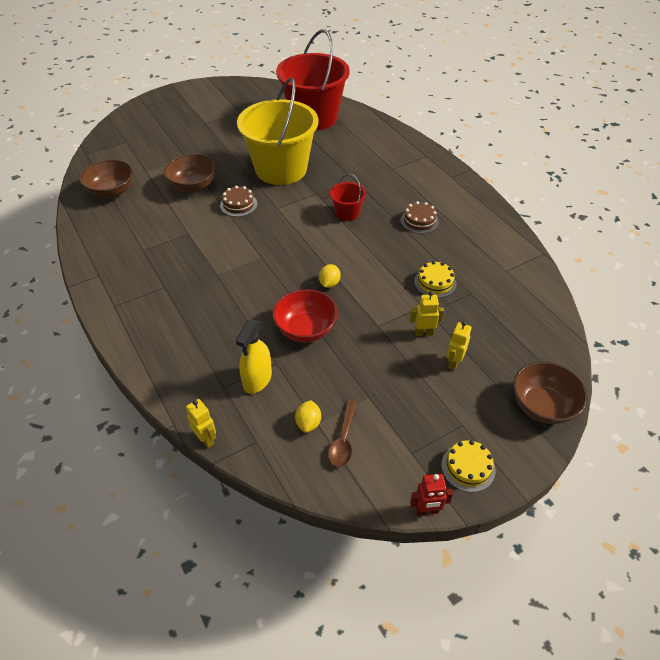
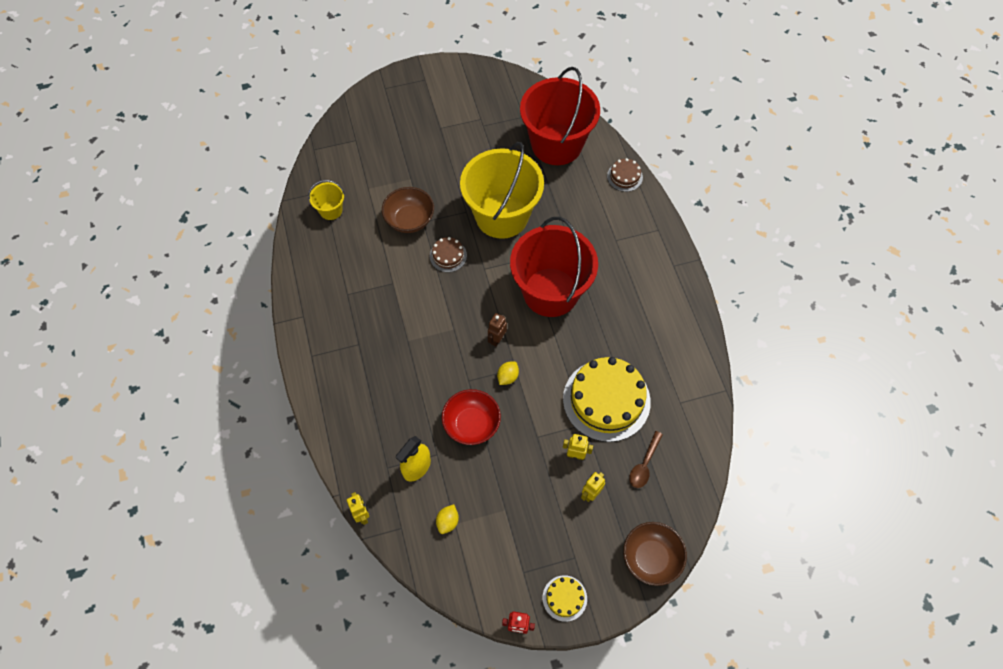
camera: 15 degrees right, 15 degrees up
(112, 192) = (331, 210): brown bowl -> yellow bucket
(308, 256) = (497, 339): none -> brown robot
(343, 440) = (471, 545): brown spoon -> brown spoon (644, 464)
(347, 213) = (550, 292): red bucket -> red bucket, size x2.33
(419, 221) = (618, 319): brown cake -> brown cake (624, 176)
(435, 282) = (606, 400): yellow cake -> yellow cake, size x2.16

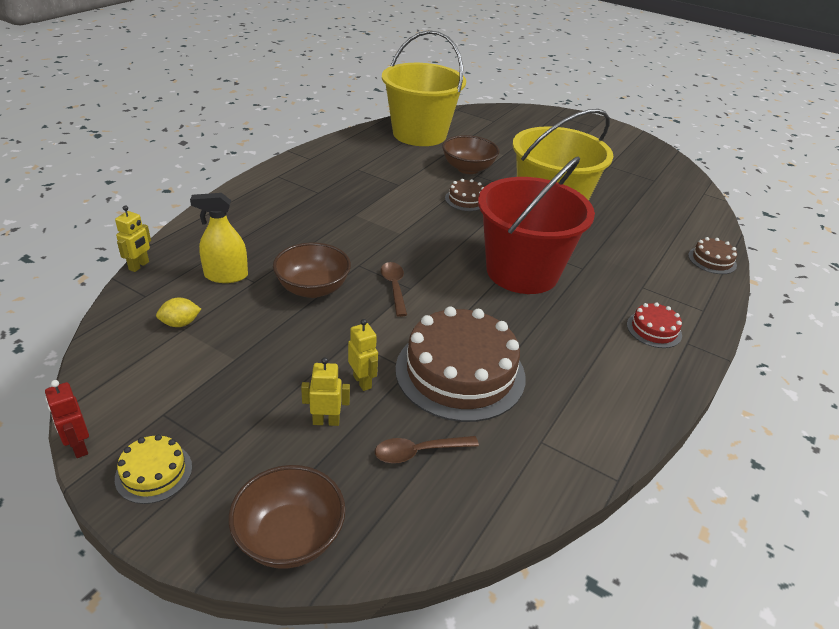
camera: 45 degrees right, 25 degrees down
(331, 210) = (419, 134): yellow bucket -> yellow bucket, size x2.33
(471, 424) = (313, 288): red bowl -> brown bowl
(497, 339) = (425, 262): brown robot -> none
(507, 377) = (394, 287): yellow lemon -> brown spoon
(556, 144) = (664, 207): red bucket -> none
(606, 400) = (460, 372): yellow cake -> brown cake
(652, 271) = (654, 329): none -> red cake

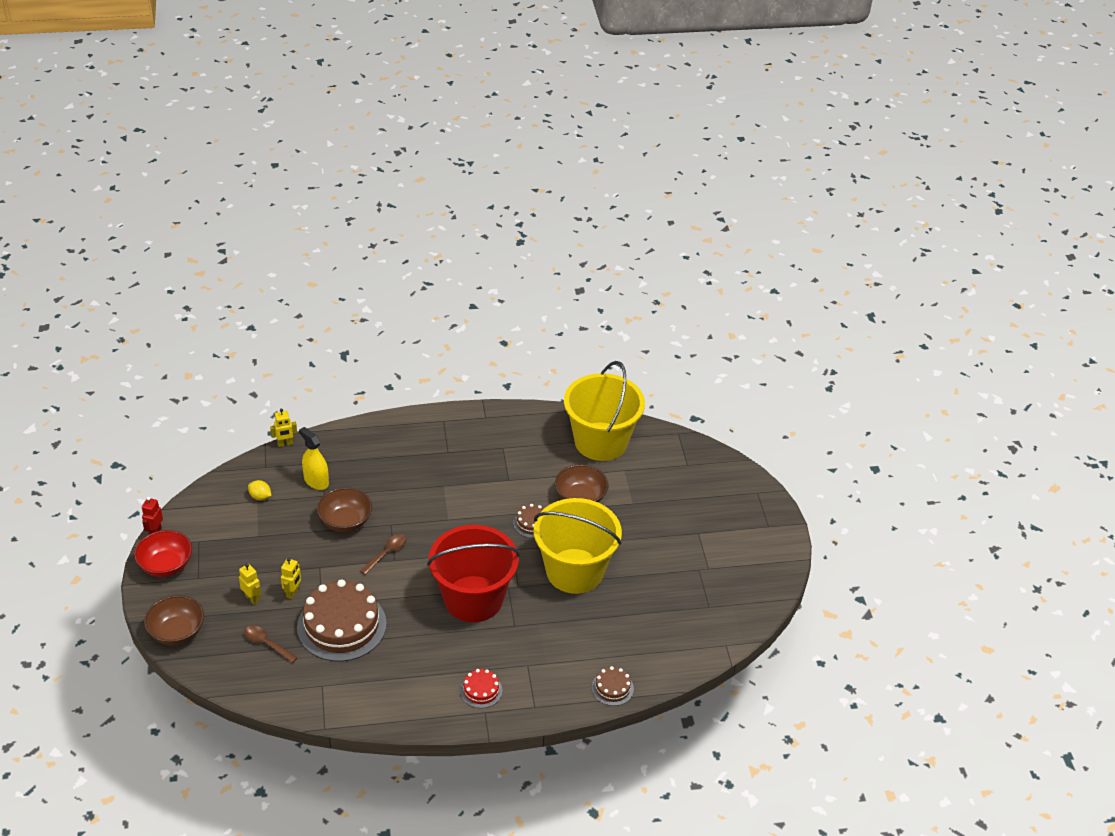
camera: 50 degrees right, 5 degrees up
(154, 472) = (166, 565): yellow cake -> red bowl

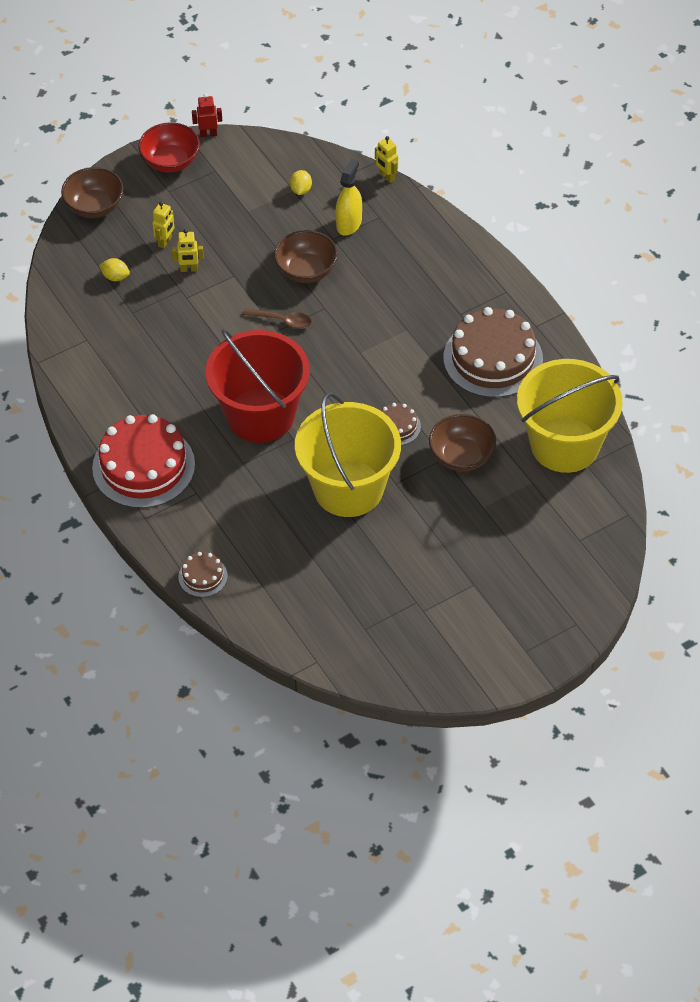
camera: 70 degrees right, 10 degrees up
(266, 644) = (115, 277): brown spoon -> yellow lemon
(341, 625) = (168, 324): brown cake -> brown cake (493, 358)
(481, 690) = (143, 466): red cake -> red cake, size x2.16

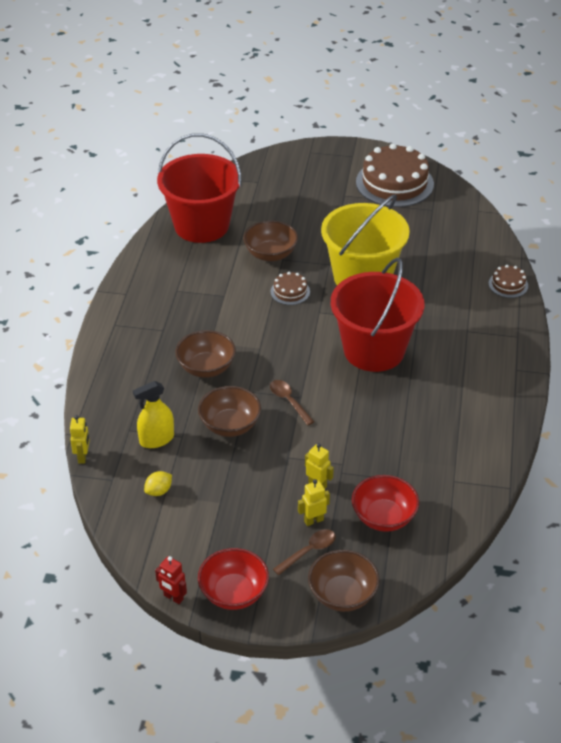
camera: 140 degrees left, 10 degrees down
(115, 277) = (383, 517): yellow lemon -> red bowl
(143, 466) = (489, 367): red cake -> none
(147, 219) = (309, 551): none -> brown spoon
(382, 305) = (206, 368): none -> brown bowl
(493, 358) = (179, 292): brown cake -> brown cake (394, 183)
(565, 444) = (201, 225): yellow bucket -> red bucket

